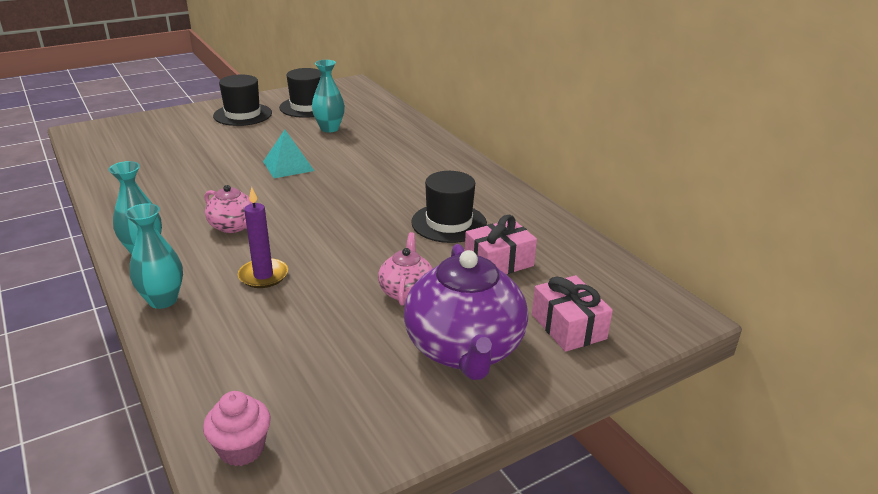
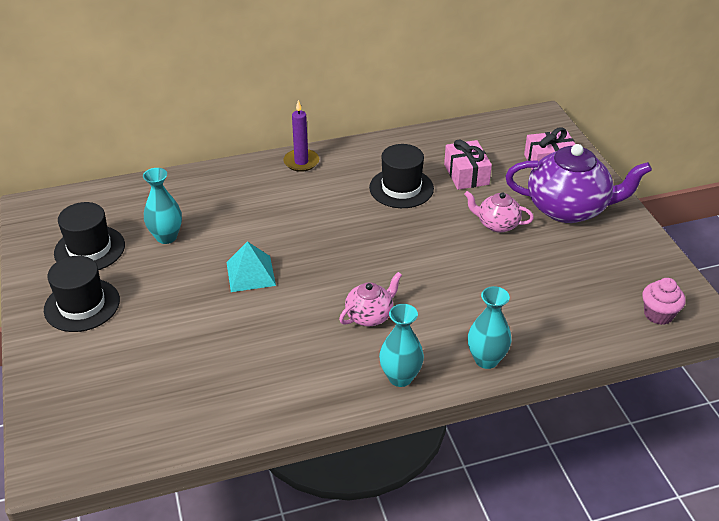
camera: 75 degrees left, 10 degrees up
(263, 275) = (460, 298): purple candle -> purple candle (301, 162)

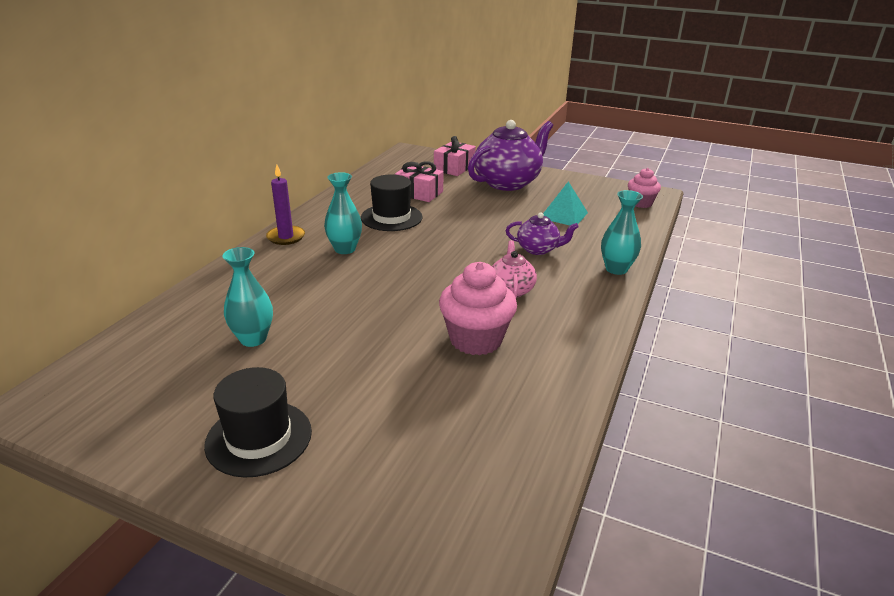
camera: 50 degrees left, 10 degrees down
(89, 249) = (182, 393): black hat -> none
(250, 273) = (379, 318): turquoise pyramid -> turquoise pyramid (563, 215)
(277, 335) = (476, 339): none -> pink cupcake
(400, 377) = (595, 308): turquoise vase -> turquoise vase (345, 249)
(459, 295) = (538, 249): none -> purple teapot
(497, 224) = (486, 207): pink teapot -> none

